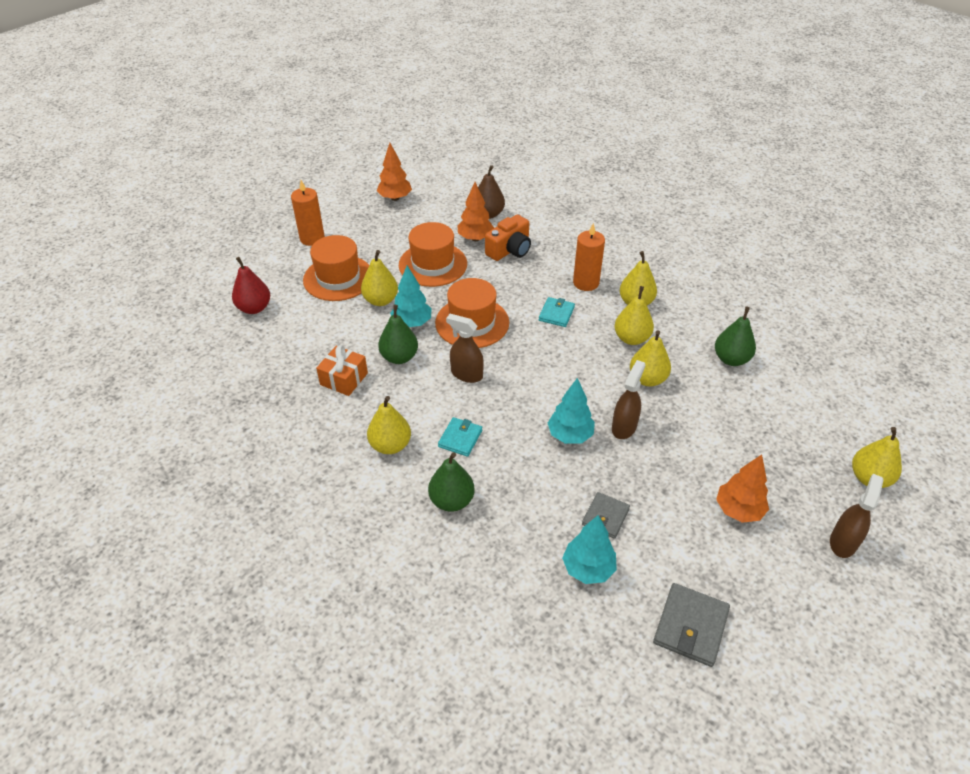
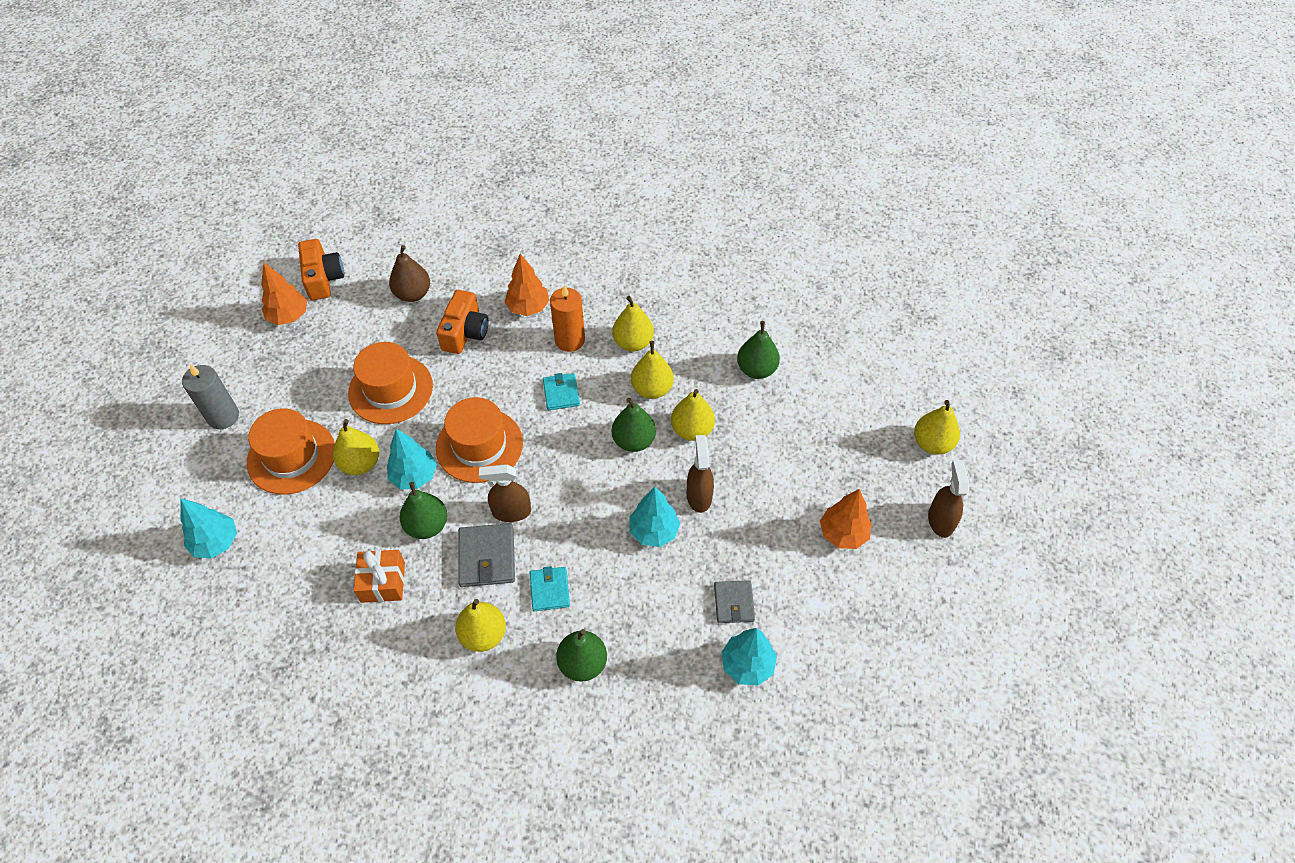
camera: 30 degrees left, 10 degrees up
(254, 308) = (216, 543): red pear -> turquoise tree
(312, 238) = (223, 416): orange candle -> grey candle
(433, 185) = (323, 278): none -> orange camera
(475, 238) = (418, 333): orange tree -> orange tree (528, 307)
(594, 367) = (633, 441): none -> green pear
(691, 626) = (861, 672): grey wallet -> grey wallet (487, 557)

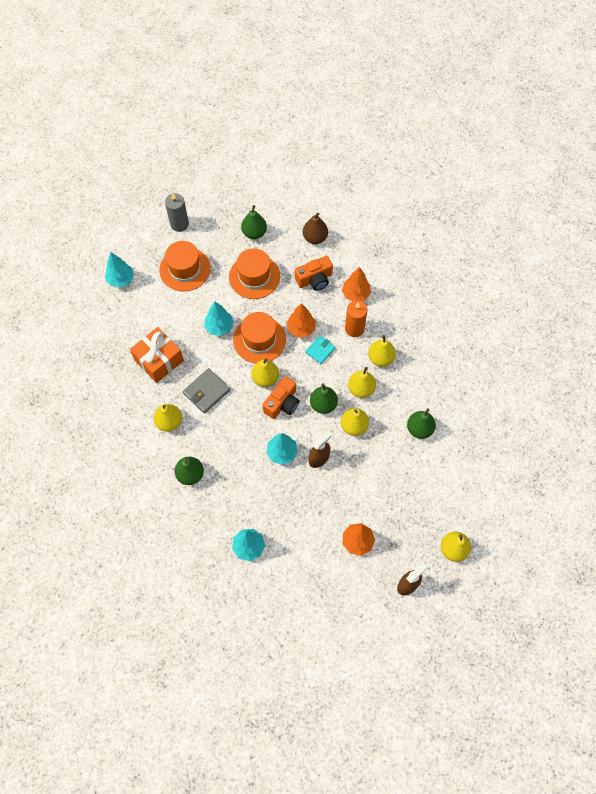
camera: 50 degrees right, 10 degrees up
(289, 316) = (253, 199): orange tree -> orange tree (301, 328)
(323, 278) = (286, 193): orange camera -> orange camera (282, 403)
(360, 463) = (206, 299): yellow pear -> yellow pear (265, 378)
(383, 582) = (159, 360): orange gift -> orange gift, size x1.51
(427, 525) = (200, 354): green pear -> green pear (254, 233)
(511, 511) = (237, 382): brown spray bottle -> none
(549, 590) = (213, 431): turquoise wallet -> none
(734, 603) = (275, 517): grey wallet -> none

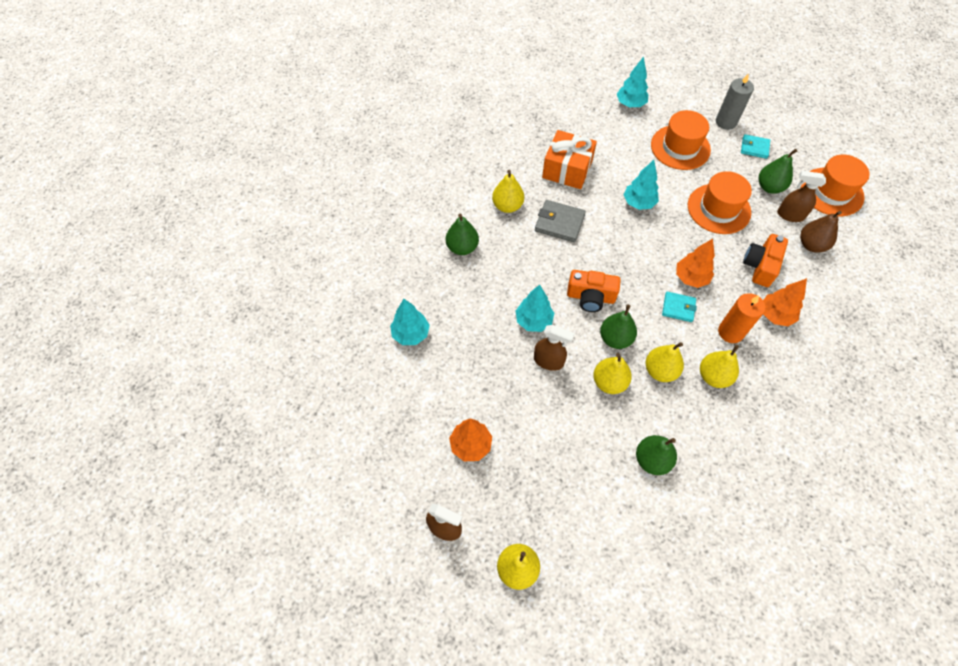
camera: 65 degrees right, 5 degrees down
(214, 220) = (754, 148): none -> turquoise wallet
(259, 339) = (649, 244): orange hat -> orange hat (831, 192)
(265, 378) = (609, 269): yellow pear -> none
(284, 235) = (790, 215): none -> brown spray bottle
(314, 279) = (760, 266): orange camera -> orange camera turned 75 degrees clockwise

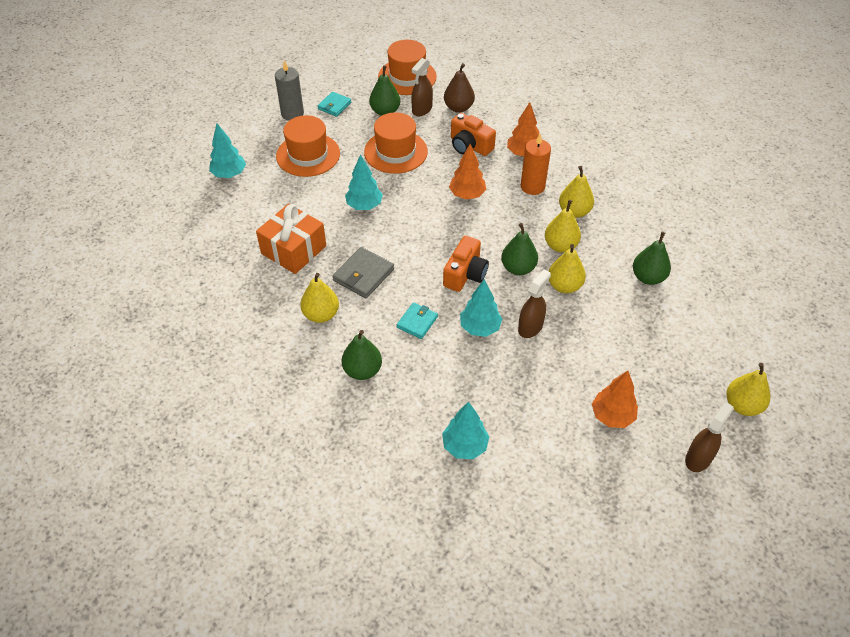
camera: 75 degrees left, 10 degrees down
(678, 308) = (497, 213): turquoise wallet -> turquoise wallet (417, 322)

